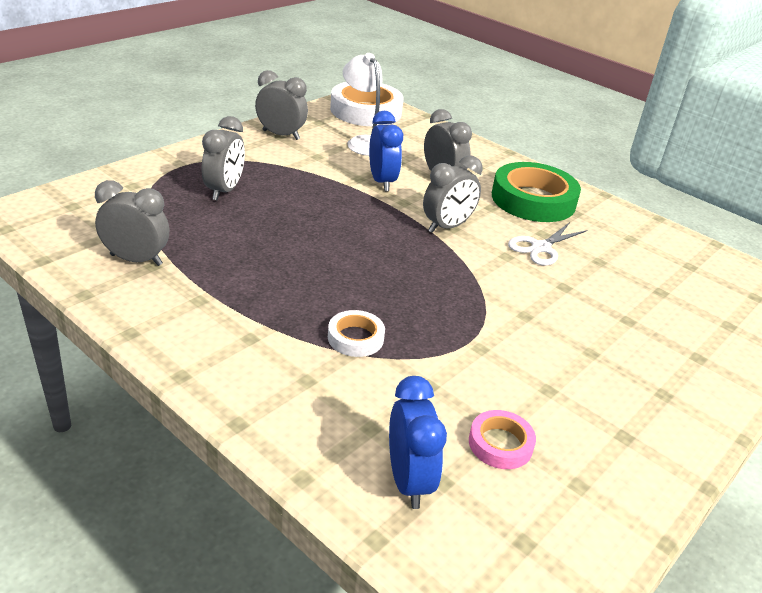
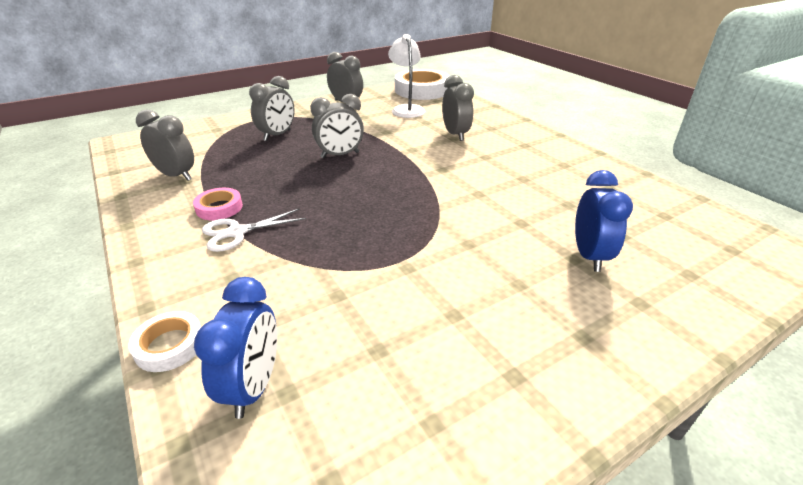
camera: 20 degrees right, 0 degrees up
(355, 338) = (299, 247): white tape -> white tape (169, 345)
(382, 182) = (403, 135): blue clock -> blue clock (589, 256)
(447, 227) = (437, 168): grey clock -> grey clock (340, 155)
(500, 444) = (371, 363): pink tape -> pink tape (219, 208)
(533, 200) = (528, 153): green tape -> none
(541, 248) = (515, 189): white scissors -> white scissors (237, 232)

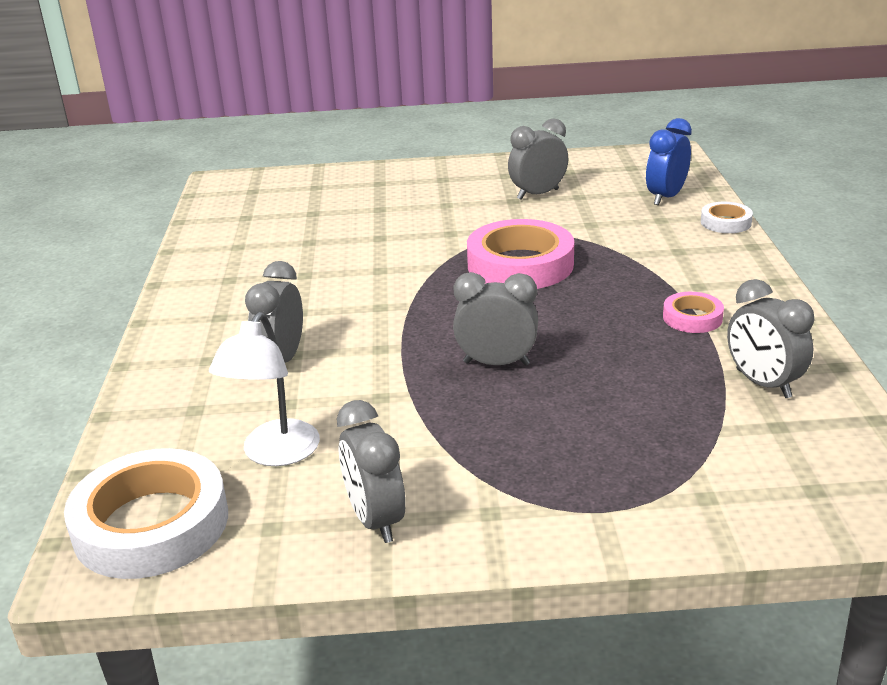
camera: 150 degrees left, 5 degrees down
(237, 232) = (671, 286): white scissors -> none
(277, 135) = (580, 440): grey clock -> grey clock (538, 194)
(375, 223) = (520, 264): none -> pink tape
(589, 256) = (365, 207): blue clock -> none

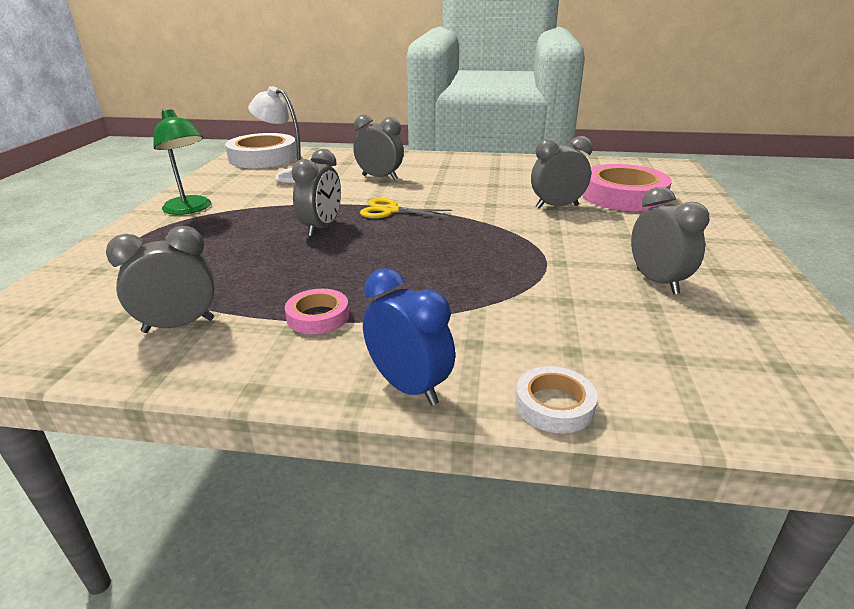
camera: 100 degrees right, 0 degrees up
(375, 520) = (209, 191): grey clock -> grey clock (557, 207)
(420, 328) = (390, 211): none -> yellow scissors
(469, 504) = (190, 209): none -> green lamp
(520, 264) = (476, 253): pink tape -> pink tape (623, 196)
(666, 197) = (654, 372): blue clock -> blue clock (408, 387)

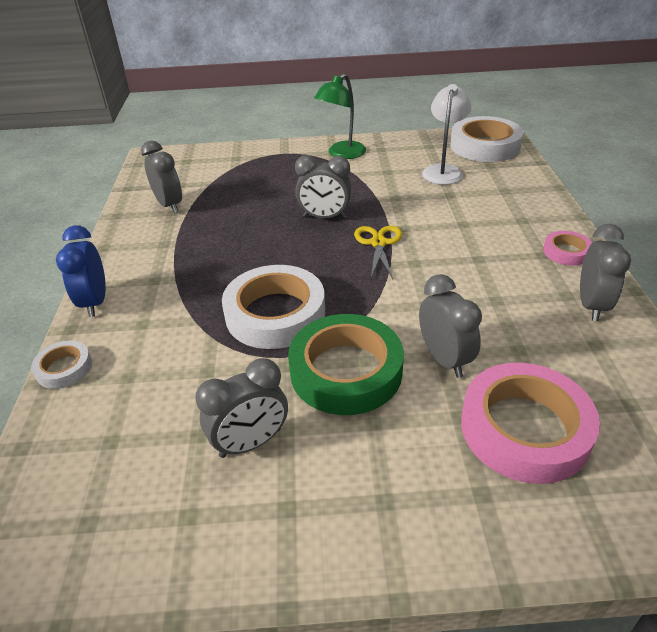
camera: 80 degrees right, 10 degrees up
(318, 316) = (179, 250): pink tape -> pink tape (566, 252)
(379, 177) = (469, 219): grey clock -> grey clock (591, 305)
(408, 387) = (95, 302): blue clock -> blue clock turned 135 degrees clockwise
(482, 262) = (275, 314): none -> white tape
(568, 239) = (346, 371): none -> green tape

